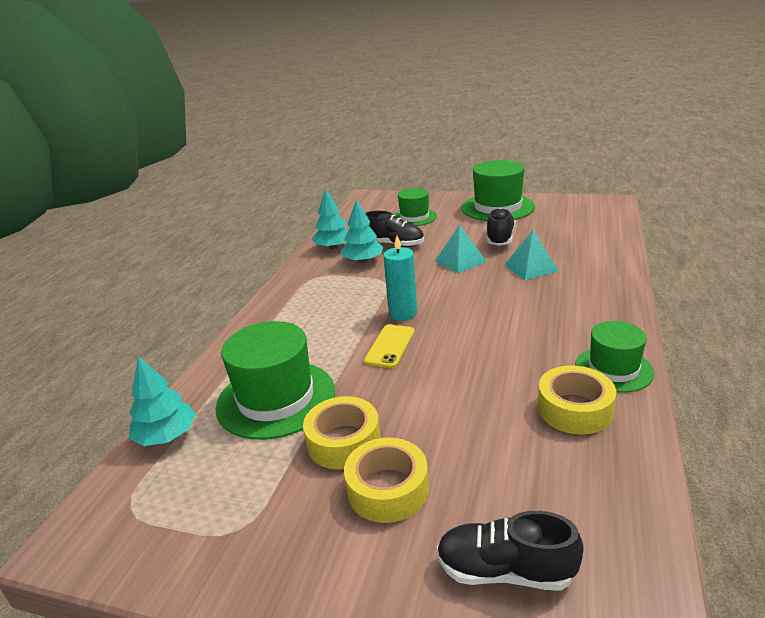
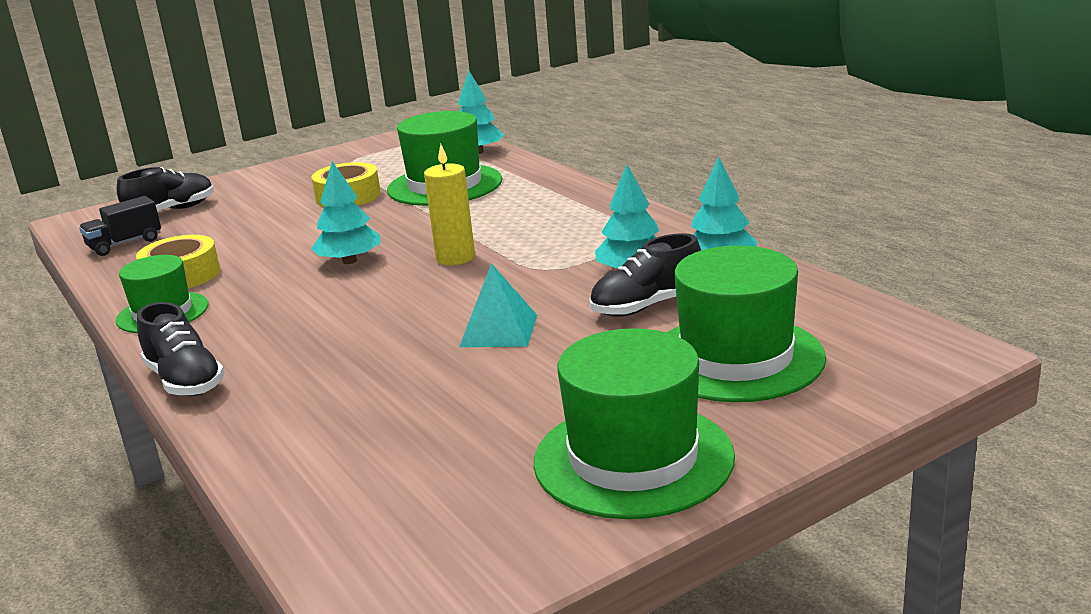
camera: 130 degrees right, 5 degrees down
(388, 489) = (282, 199): yellow tape -> none
(390, 346) = (415, 237): yellow phone -> none
(403, 313) = (455, 258): turquoise candle -> yellow candle
(414, 217) = (736, 358): green hat -> green hat, size x1.61
(454, 347) = (349, 261): none -> turquoise tree
(500, 238) = (503, 392): black shoe -> black shoe (185, 381)
(531, 267) = (378, 368): turquoise pyramid -> none
(600, 516) = (125, 244): none -> black truck

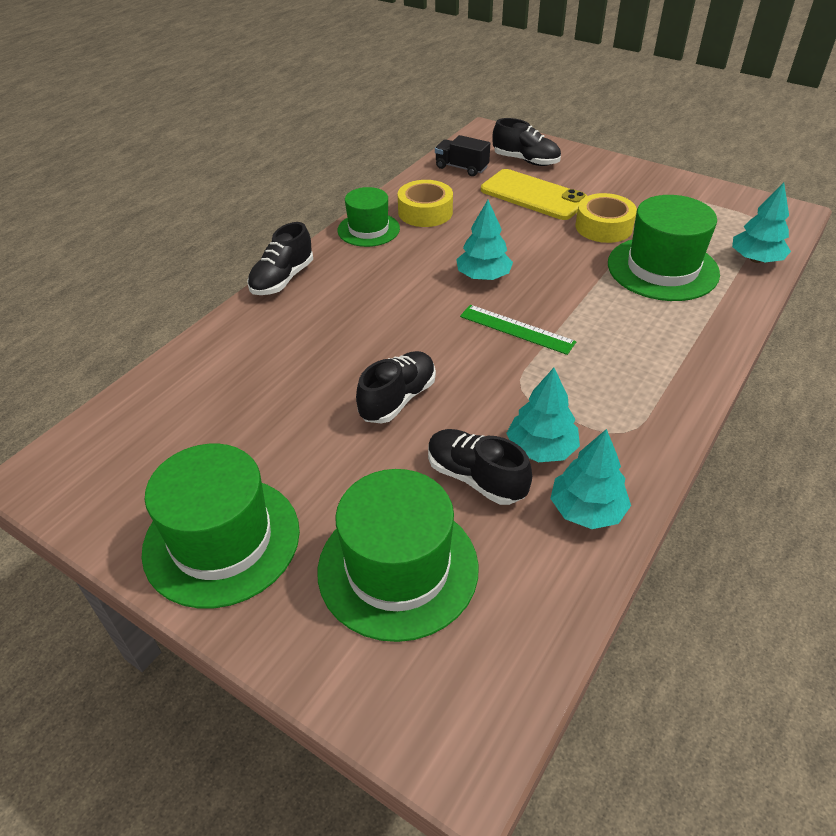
camera: 65 degrees right, 20 degrees up
(243, 217) = (533, 195): none -> yellow phone
(455, 258) = (516, 329): yellow candle -> green ruler
(498, 330) = (398, 399): turquoise pyramid -> black shoe

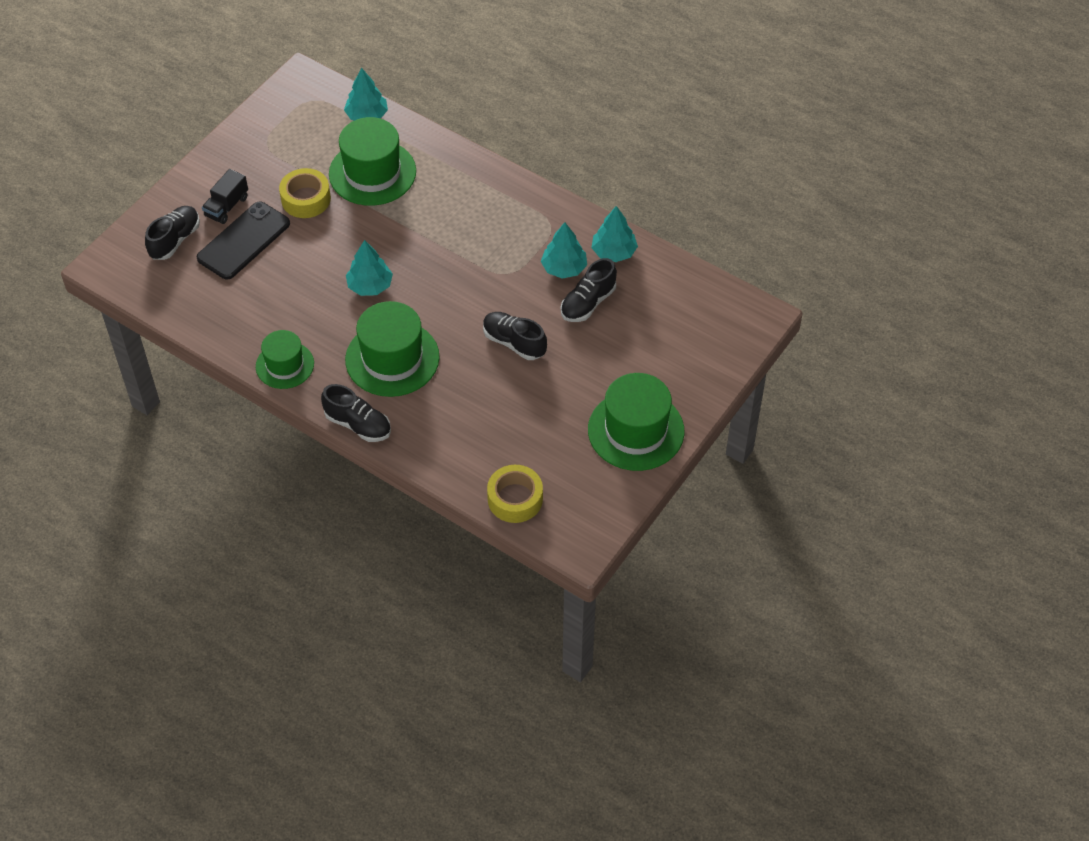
camera: 90 degrees left, 10 degrees up
(398, 568) = (655, 342): green hat -> green hat (392, 358)
(425, 212) = (260, 322): yellow tape -> yellow tape (515, 499)
(461, 168) = (179, 291): black truck -> black truck (226, 206)
(516, 329) = (441, 270): green ruler -> none
(533, 195) = (244, 241): yellow phone -> black phone

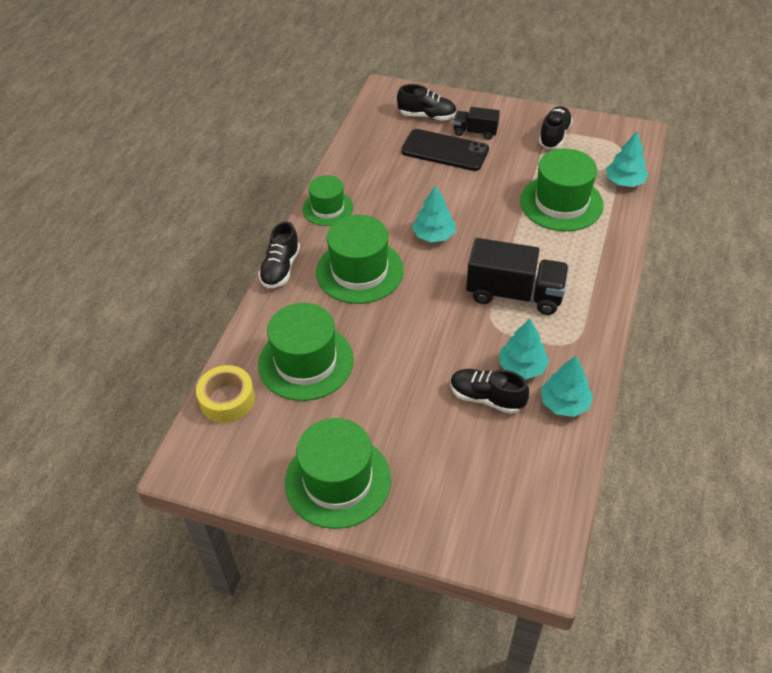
camera: 75 degrees right, 5 degrees down
(306, 199) = (508, 172): yellow tape -> none
(476, 246) = (514, 294): none -> black truck
(493, 427) = (306, 362): none -> green hat
(514, 342) = (411, 351): black shoe -> black shoe (554, 136)

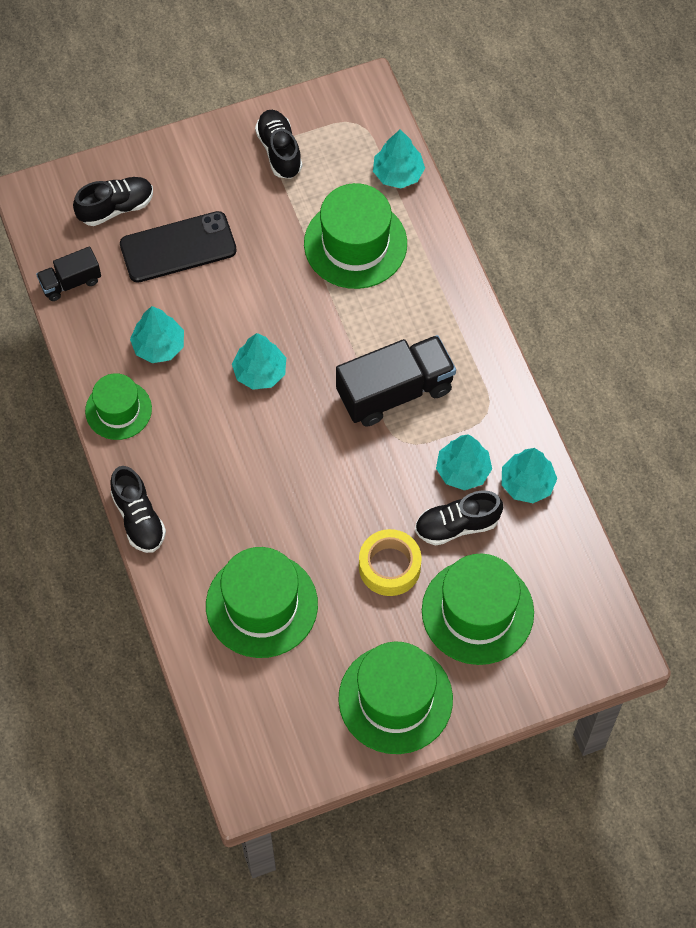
camera: 40 degrees left, 15 degrees up
(227, 399) = (224, 696): yellow tape -> yellow tape (389, 567)
(359, 271) = (222, 466): green hat -> green hat (477, 611)
(384, 190) = (158, 345): none -> turquoise tree
(475, 132) = (189, 198): black truck -> black truck (70, 282)

